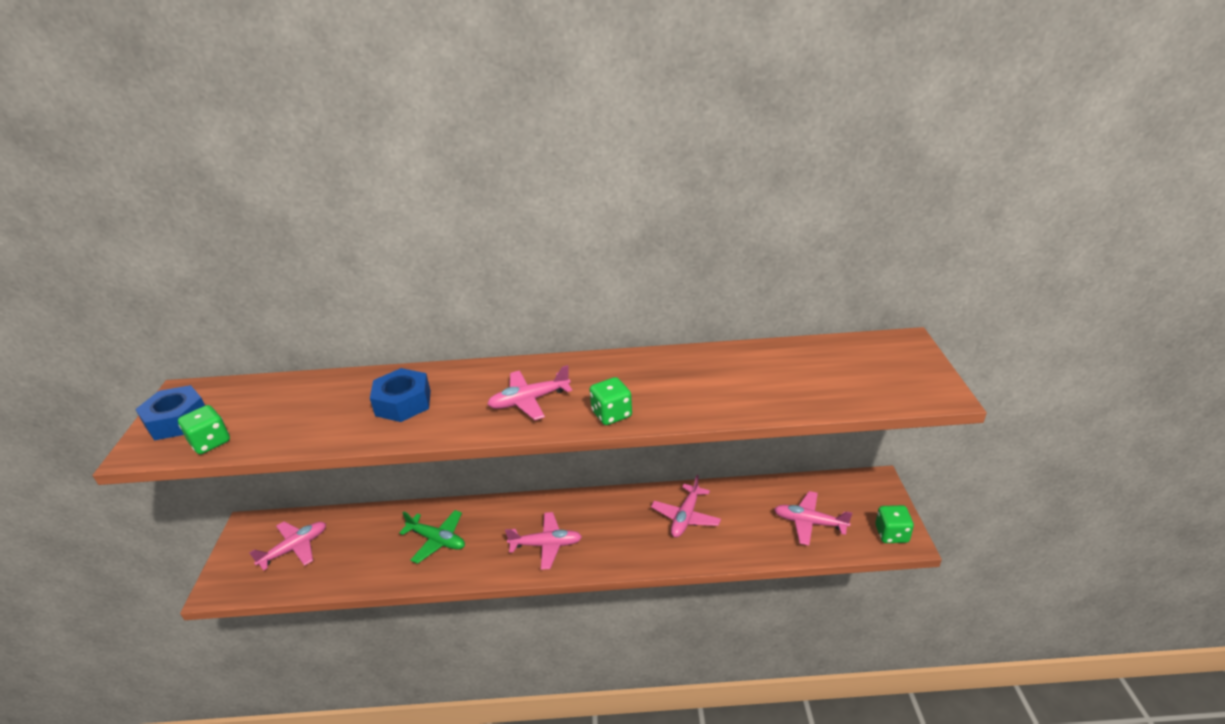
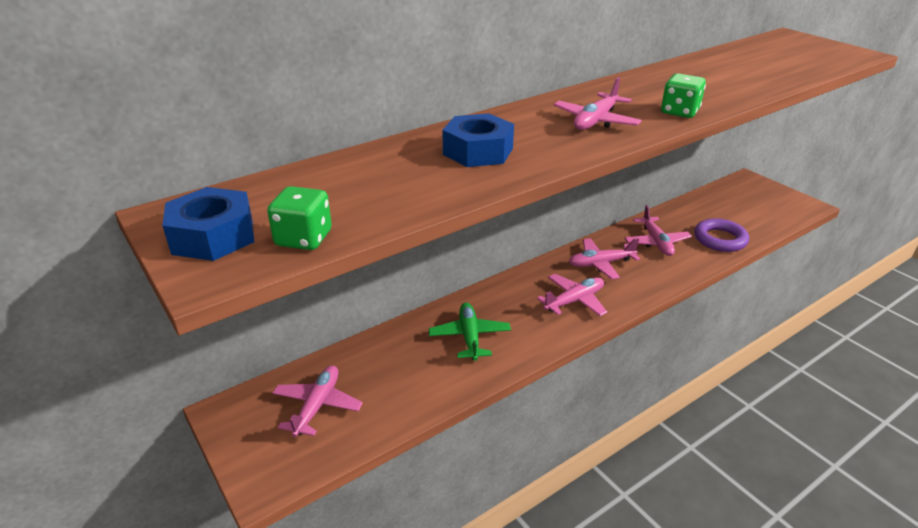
camera: 35 degrees left, 0 degrees up
(437, 540) = (469, 336): green plane -> green plane turned 90 degrees counterclockwise
(752, 540) = (720, 239): none -> purple ring
(809, 522) = (741, 216): pink plane -> pink plane (600, 264)
(891, 534) = (796, 205): green dice -> none

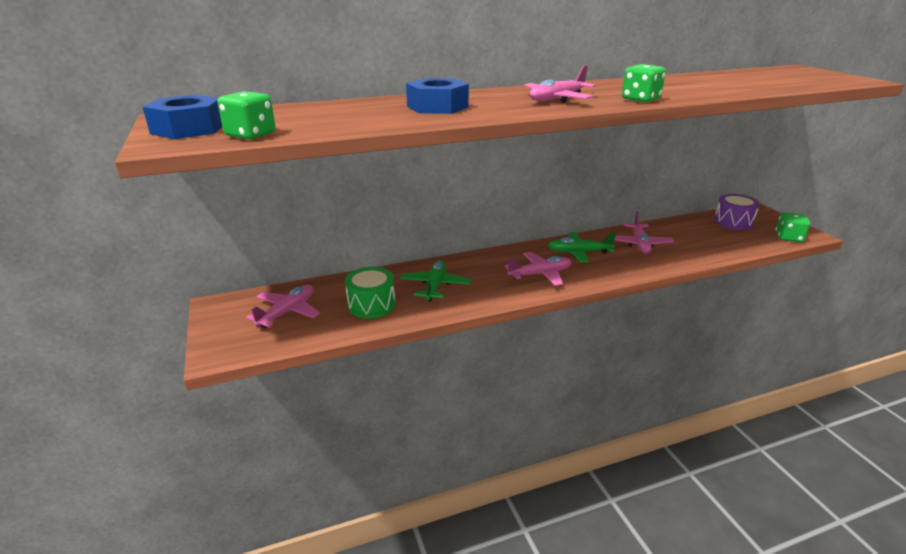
camera: 15 degrees right, 5 degrees down
(411, 377) = (371, 305): none -> green drum
(600, 264) = (578, 252): pink plane -> green plane
(720, 239) = (703, 249): purple ring -> none
(733, 199) = (733, 222): none -> purple drum
(791, 212) = (788, 238): none -> green dice

